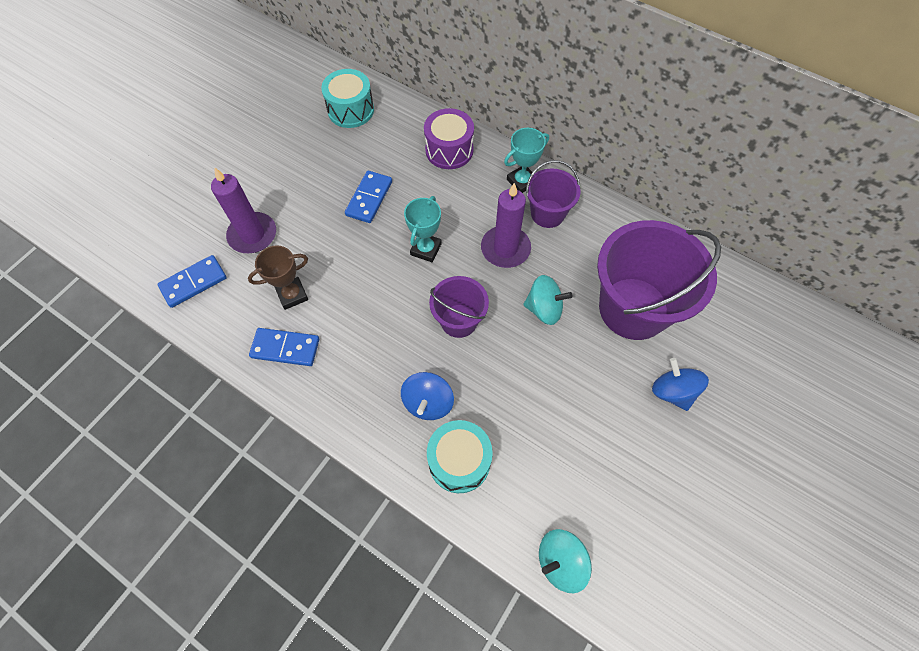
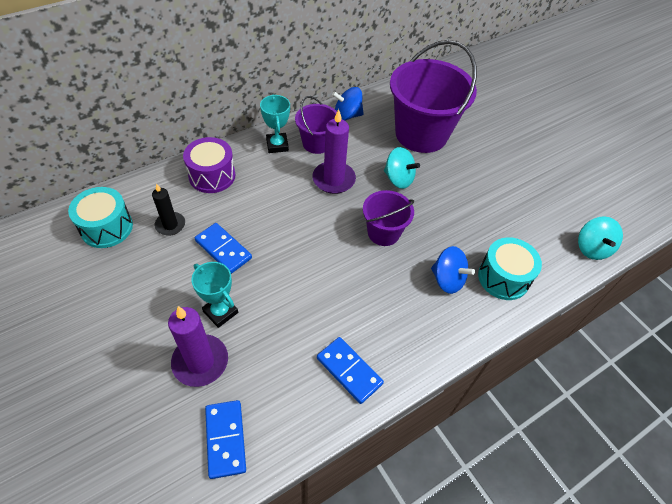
camera: 70 degrees left, 10 degrees down
(285, 348) = (349, 371): blue domino -> blue domino turned 75 degrees counterclockwise
(292, 295) = (293, 347): brown trophy -> none
(376, 149) = (170, 225): none -> black candle
(426, 249) = (303, 229): turquoise trophy -> turquoise trophy (220, 312)
(544, 309) = (398, 179): turquoise spinning top -> turquoise spinning top turned 90 degrees clockwise
(672, 391) = (490, 143): blue spinning top -> blue spinning top (347, 115)

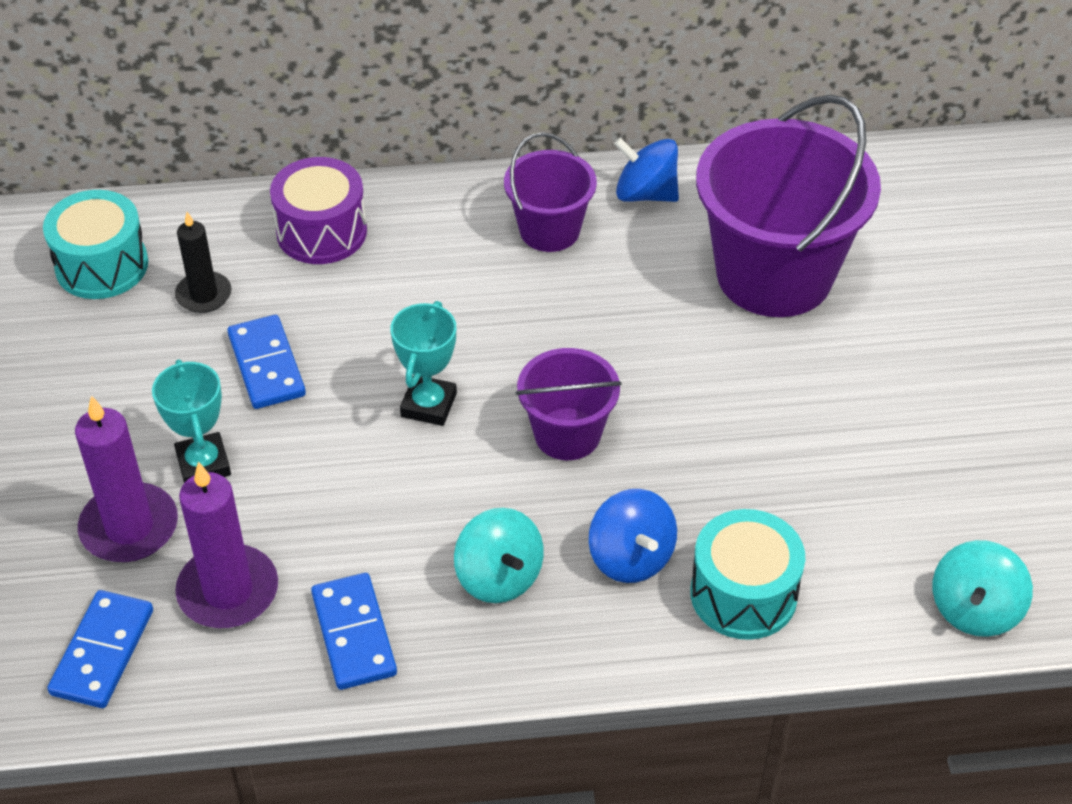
camera: 30 degrees right, 5 degrees down
(277, 145) = (472, 211): turquoise trophy -> turquoise trophy (428, 405)
(333, 179) = (537, 308): purple candle -> purple candle (228, 591)
(398, 179) = (665, 347): turquoise spinning top -> turquoise spinning top (499, 577)

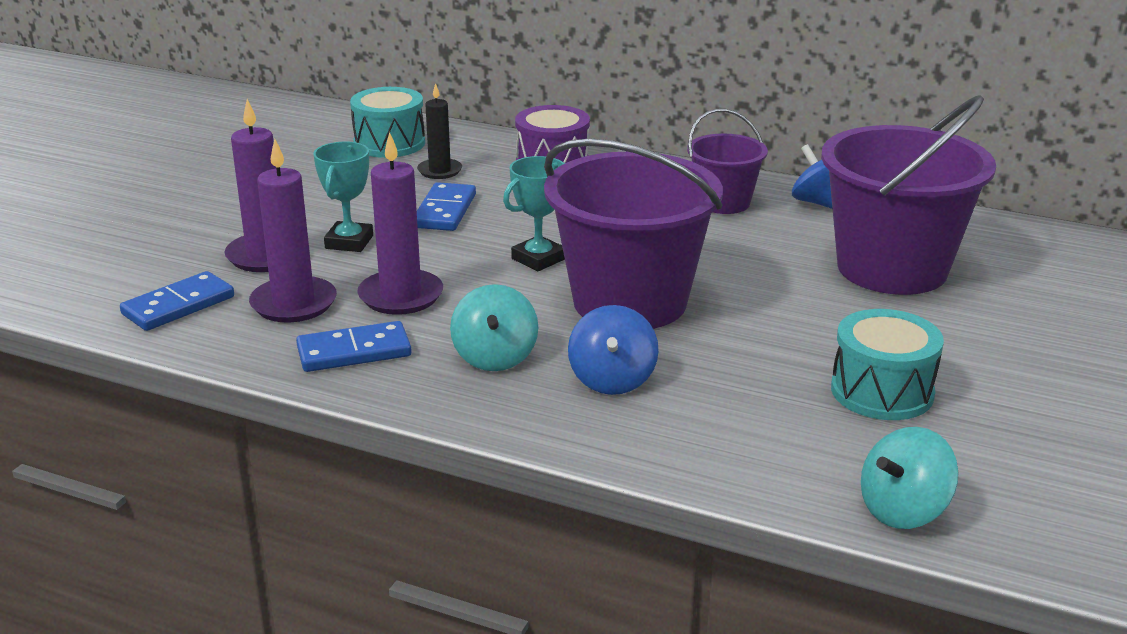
camera: 30 degrees right, 20 degrees down
(332, 528) = (401, 296): none -> purple candle
(353, 634) = (354, 351): blue domino -> blue domino turned 60 degrees clockwise
(567, 434) = (629, 302): purple bucket -> purple bucket, size x1.88
(743, 594) = (688, 430): turquoise drum -> turquoise drum (882, 391)

